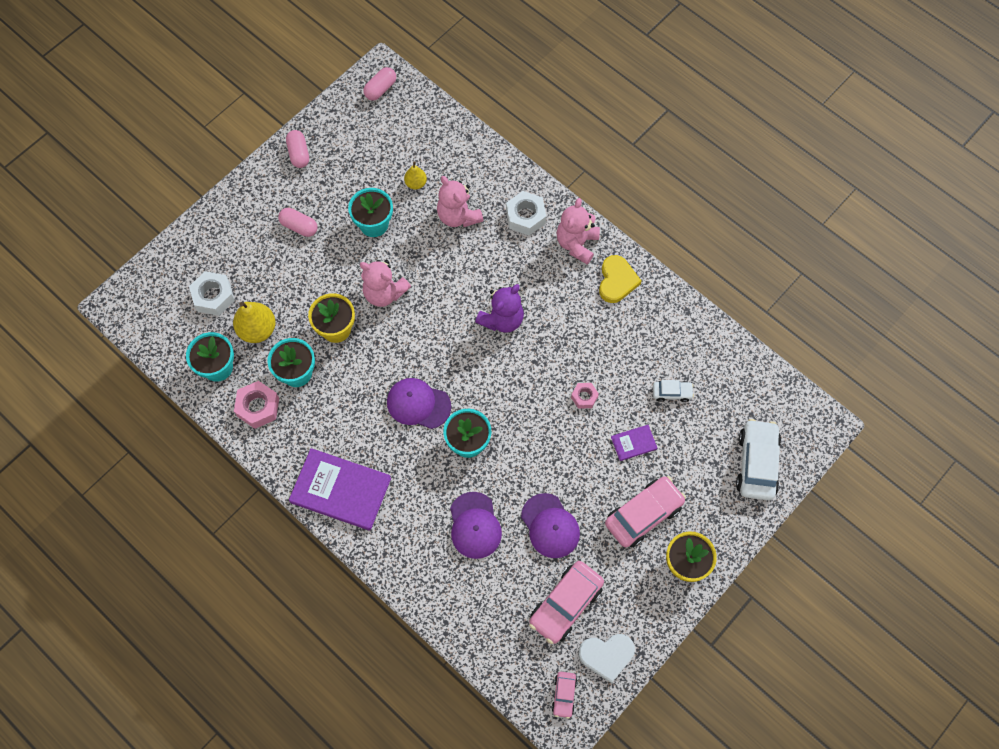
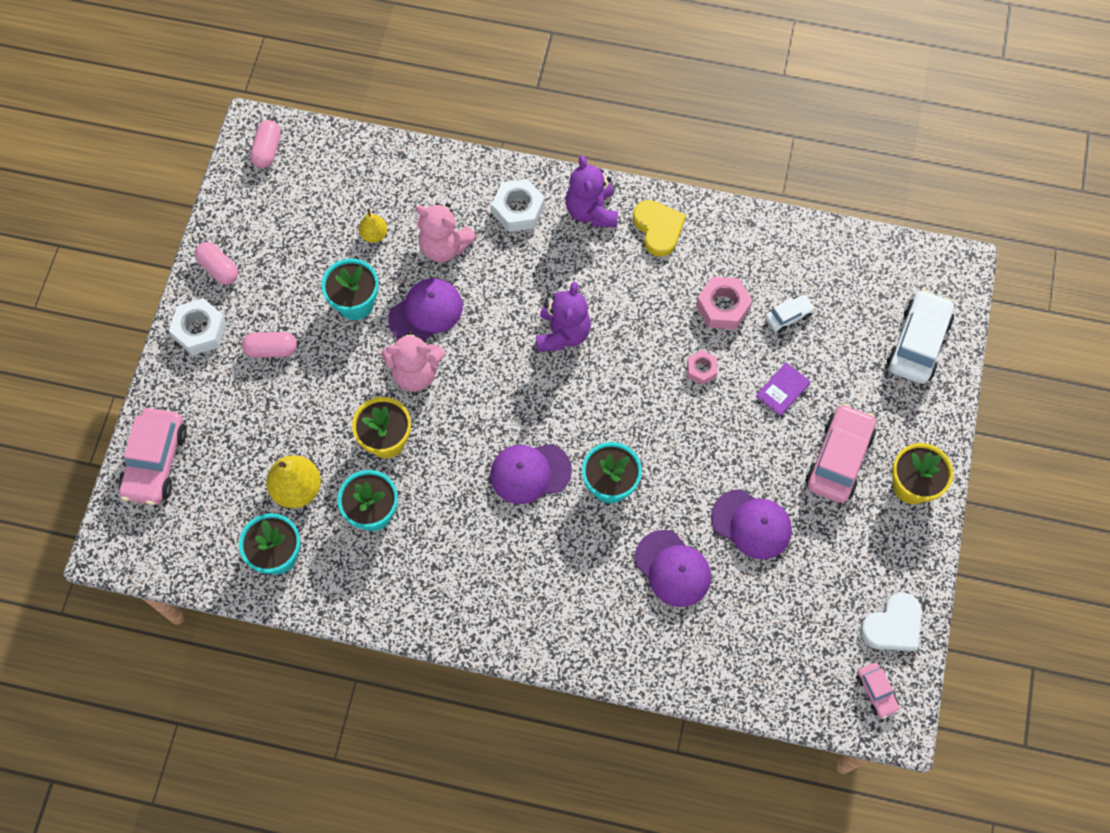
camera: 30 degrees left, 0 degrees up
(213, 296) = (222, 479): white nut -> white nut (200, 330)
(258, 407) = (353, 574): pink nut -> pink nut (723, 307)
(341, 490) = (504, 613): purple book -> none
(417, 255) = (426, 312): none -> purple cap
(565, 604) = (818, 597): pink car -> pink car (155, 462)
(577, 244) = (591, 211): pink teddy bear -> purple teddy bear
(756, 463) = (918, 343): white car -> white car turned 45 degrees clockwise

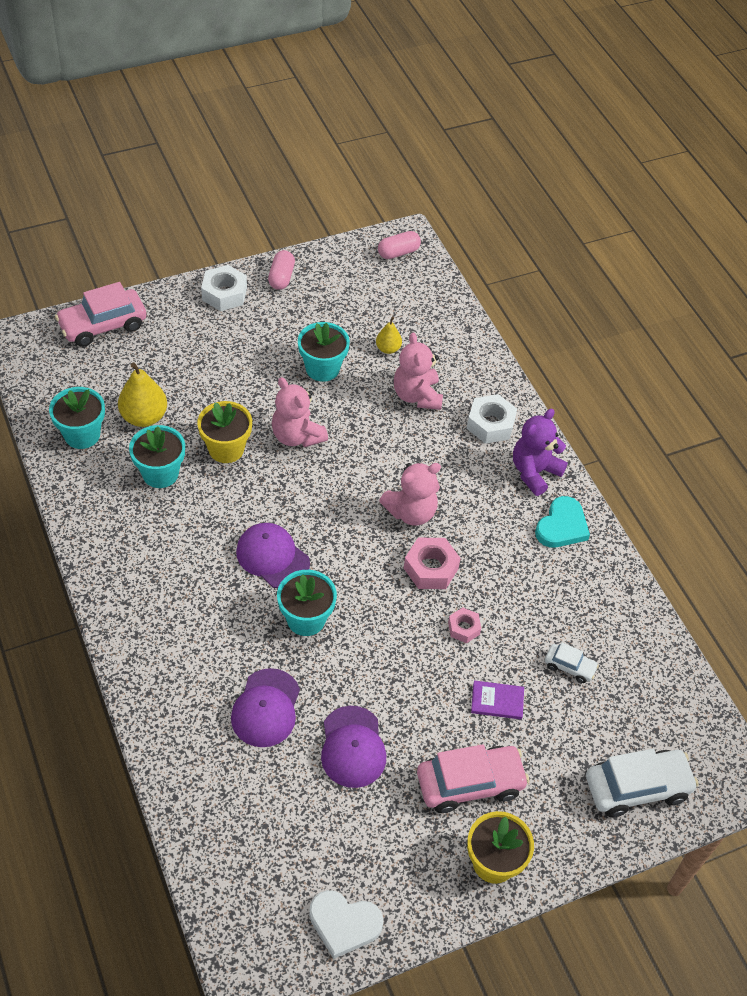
camera: 50 degrees right, 15 degrees down
(271, 349) = (243, 341): pink capsule -> none
(426, 312) = (352, 414): purple cap -> none
(562, 333) = (411, 512): purple teddy bear -> pink teddy bear
(658, 229) = (562, 526): yellow heart -> turquoise heart
(723, 307) = (534, 612): pink nut -> pink nut (431, 568)
(876, 692) = (268, 945): pink car -> none

